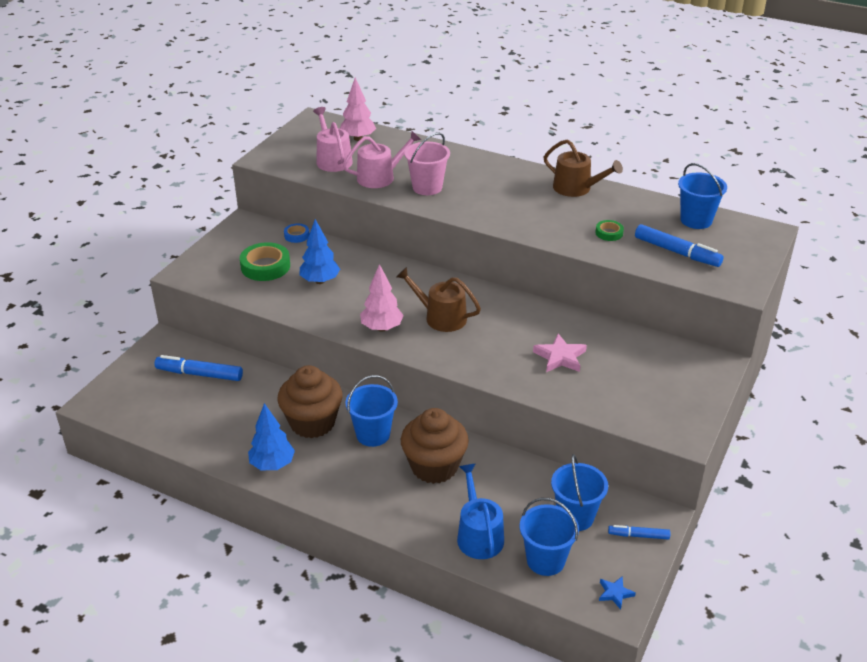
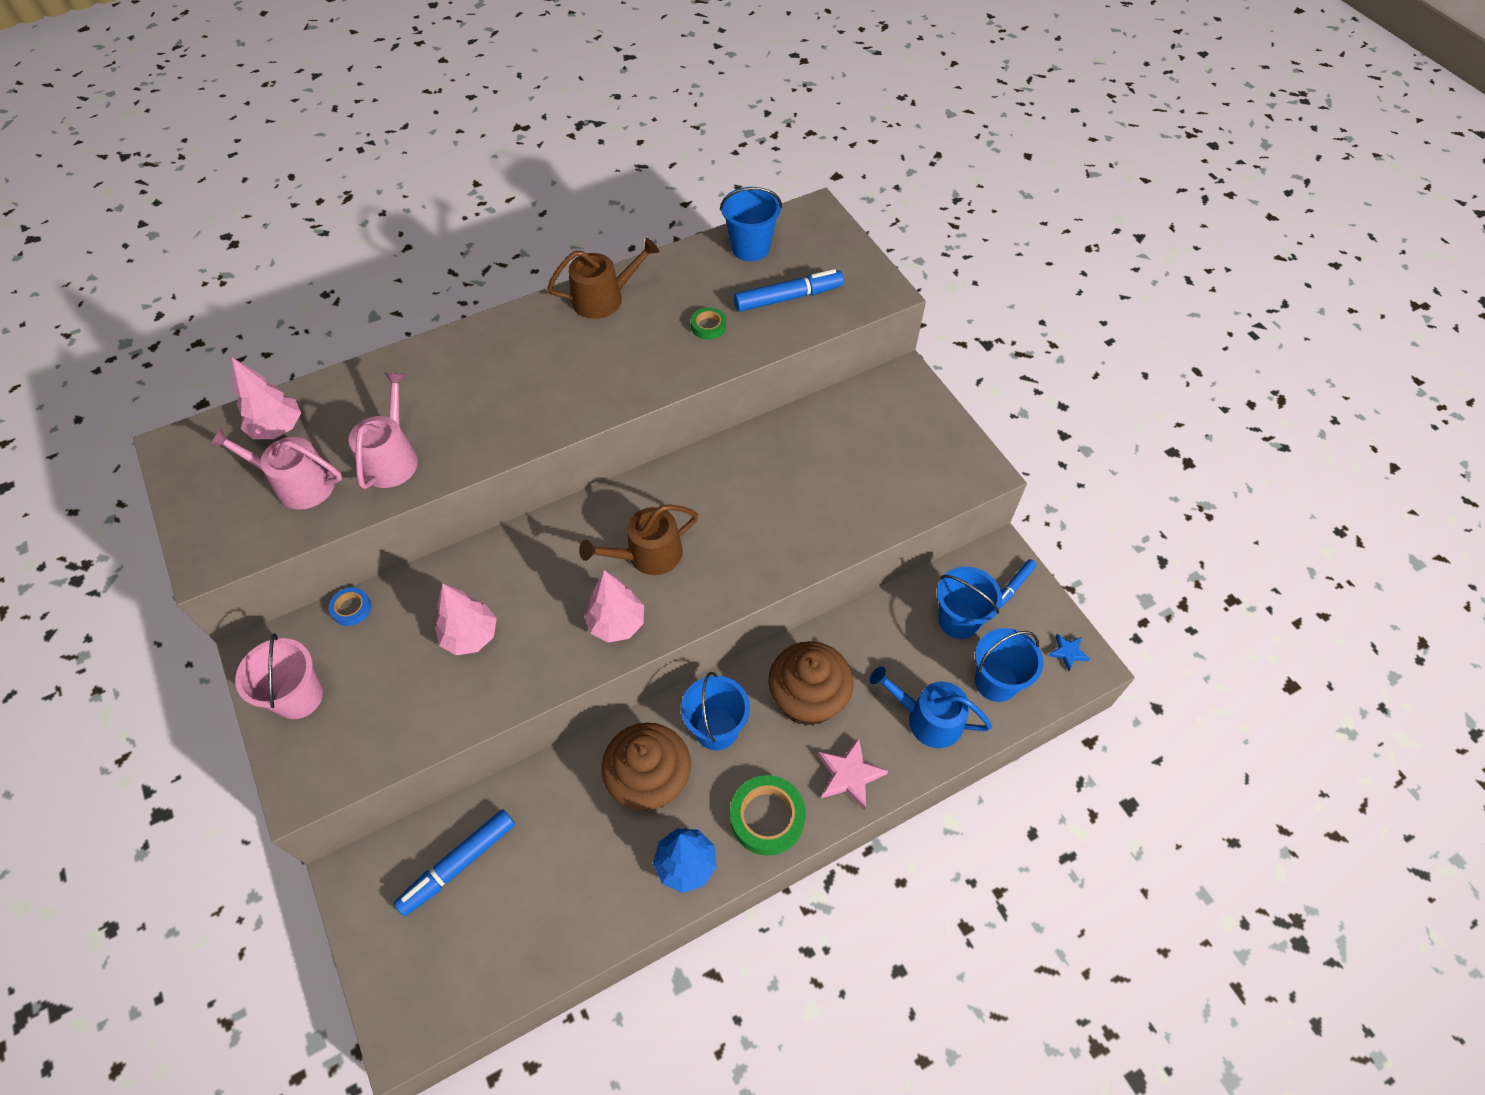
camera: 55 degrees left, 20 degrees up
(265, 266) = (382, 680): green tape -> green tape (767, 817)
(320, 281) = (470, 636): blue tree -> pink tree
(427, 187) = (463, 425): pink bucket -> pink bucket (299, 697)
(560, 357) = (800, 492): pink star -> pink star (849, 775)

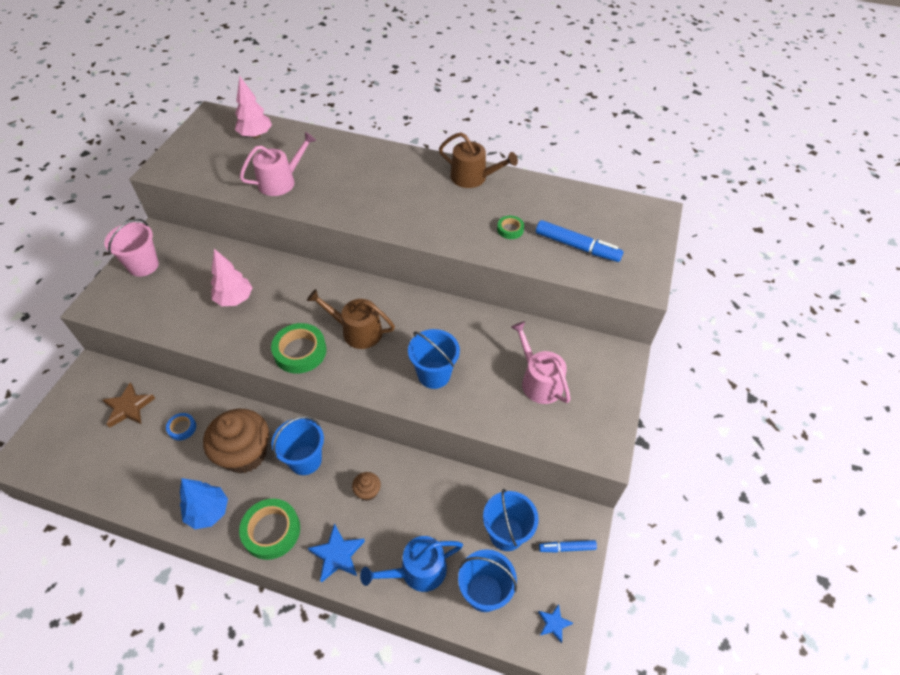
camera: 45 degrees right, 5 degrees down
(298, 484) = (232, 164): pink watering can -> pink watering can (539, 381)
(351, 608) = (208, 245): blue tape -> blue tape (182, 428)
(458, 864) = (129, 407): blue marker -> brown star
(616, 624) = (300, 351): pink tree -> green tape
(750, 248) = (589, 205): blue bucket -> blue bucket (434, 375)
(808, 699) = (367, 491): brown cupcake -> brown cupcake, size x0.44
(849, 775) = (337, 555): pink star -> blue star
(928, 719) = (417, 571): blue watering can -> blue watering can turned 90 degrees counterclockwise

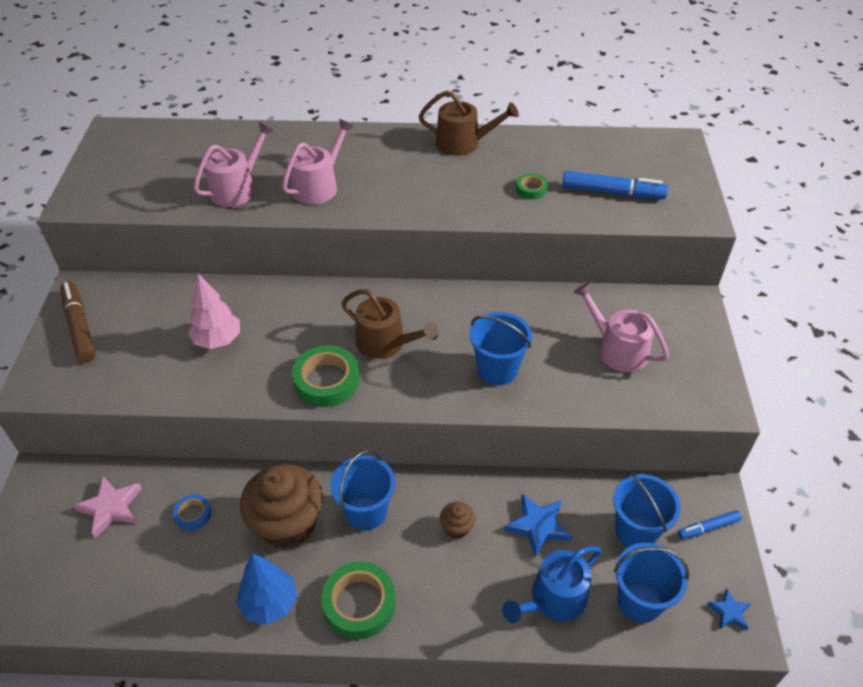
camera: 15 degrees left, 5 degrees down
(129, 407) = (111, 508): brown star -> pink star
(143, 265) = (80, 327): pink bucket -> brown marker
(256, 135) = (180, 144): pink tree -> none
(337, 555) = (452, 608): blue star -> blue star (538, 526)
(343, 192) = (318, 186): none -> pink watering can
(357, 331) = (385, 343): brown watering can -> brown watering can turned 150 degrees counterclockwise

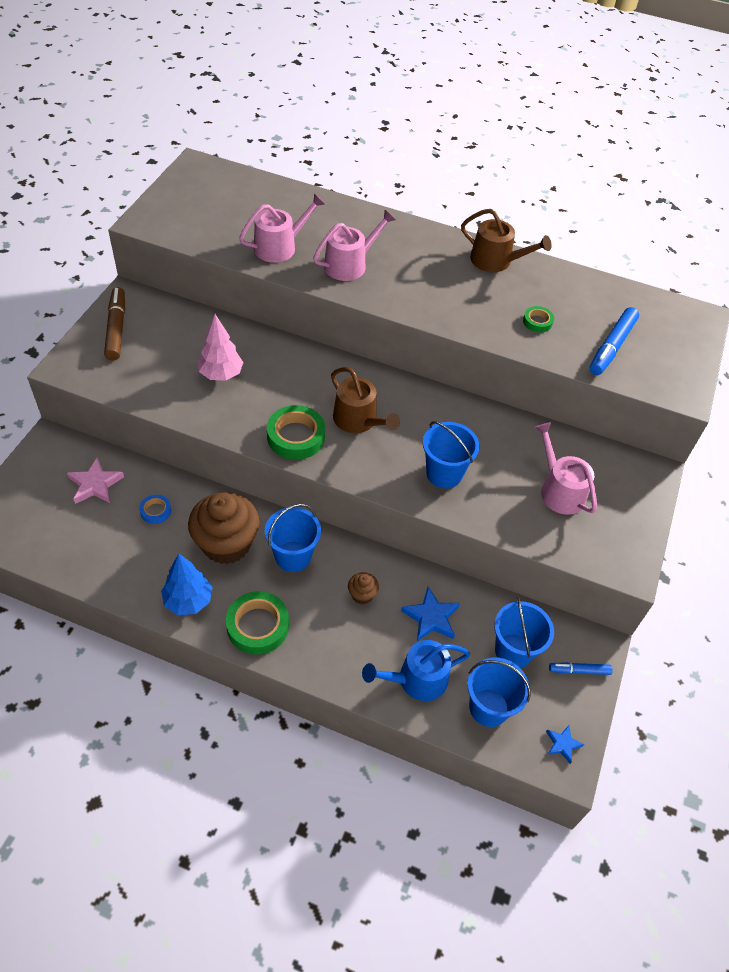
camera: 15 degrees right, 5 degrees up
(612, 192) = (611, 347): blue marker -> blue marker turned 90 degrees clockwise

